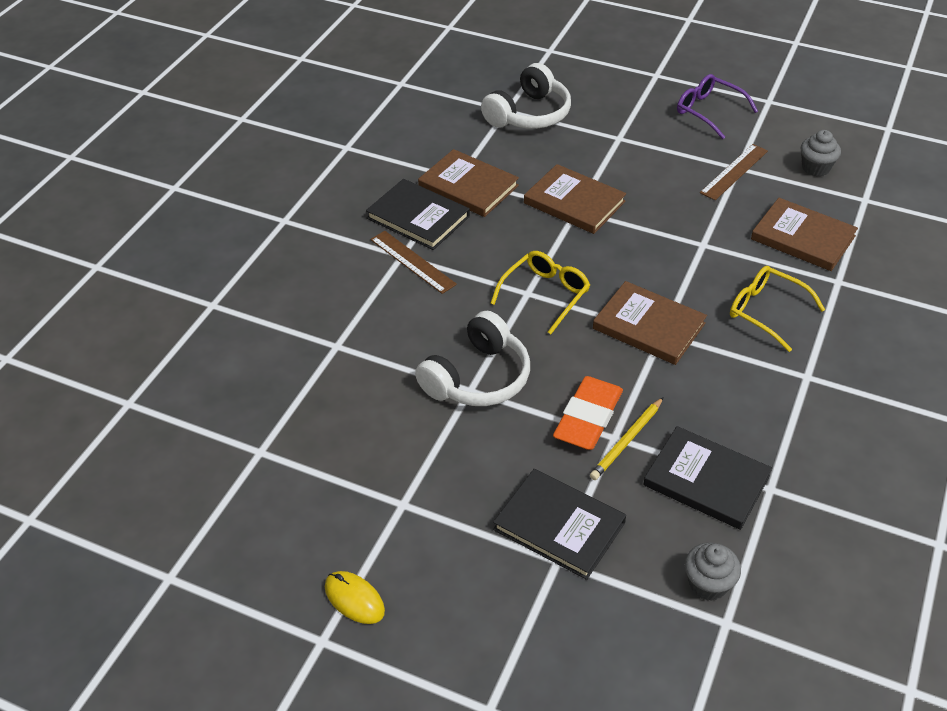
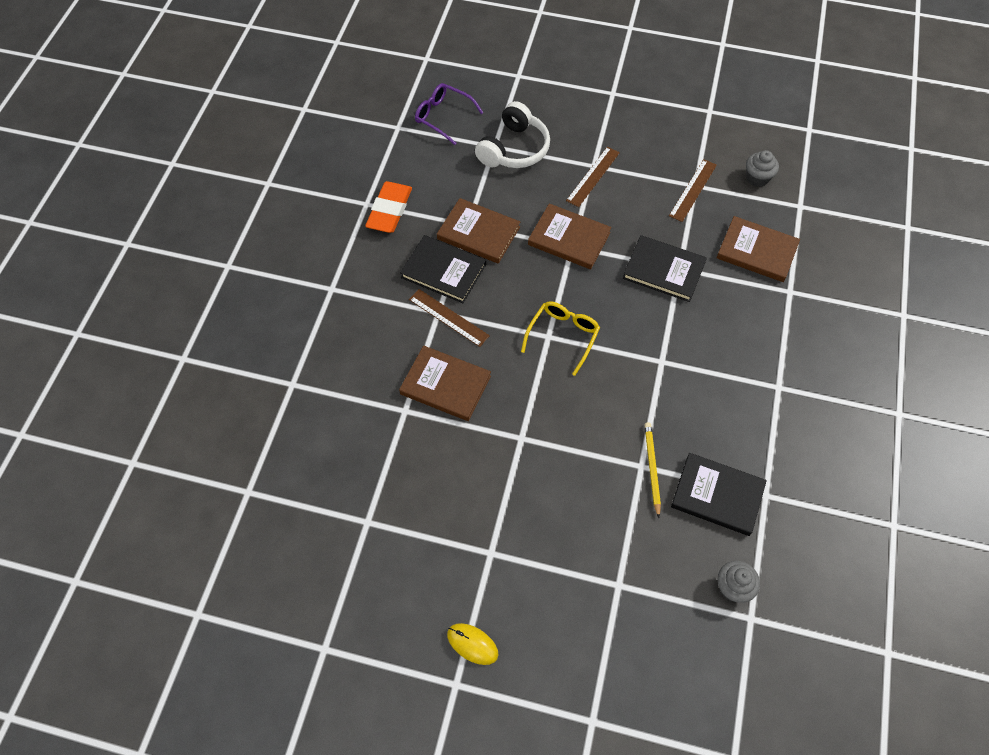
camera: 10 degrees left, 15 degrees up
(477, 377) = (524, 425): white headphones -> none
(559, 526) = (614, 554): black book -> black book (663, 270)
(588, 418) = (618, 451): orange eraser -> orange eraser (389, 210)
(616, 147) = (593, 176): none -> brown ruler
(627, 441) = (652, 468): yellow pencil -> yellow pencil turned 150 degrees clockwise
(649, 326) = (650, 356): brown book -> brown book (445, 385)
(708, 111) = (662, 128): purple glasses -> purple glasses (443, 117)
(766, 311) = (738, 329): yellow glasses -> none

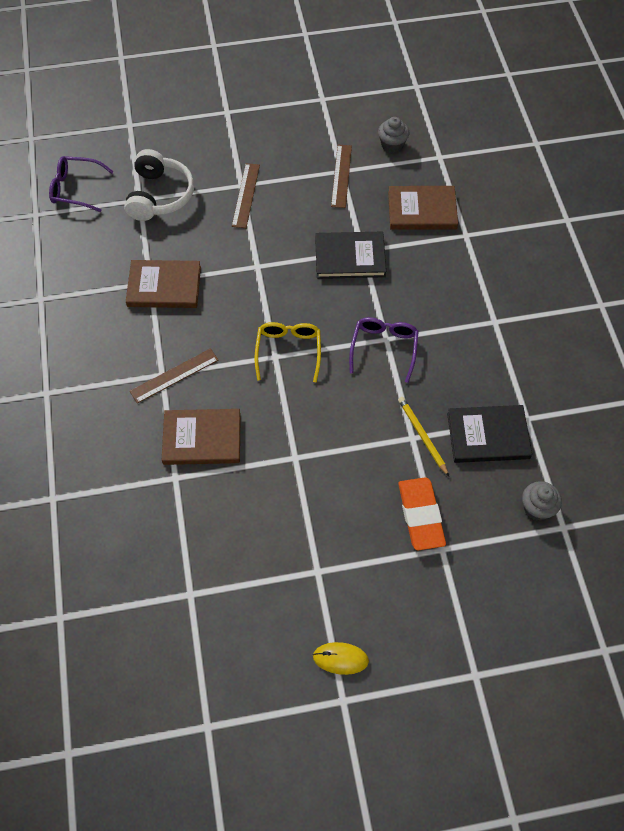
camera: 25 degrees left, 0 degrees up
(389, 210) = (67, 297): orange eraser -> orange eraser (420, 515)
(443, 271) = (148, 334): black book -> none
(448, 317) = (174, 375): brown ruler -> brown ruler turned 45 degrees counterclockwise
(569, 238) = (251, 260): brown book -> none
(655, 369) = (384, 348): none -> purple glasses

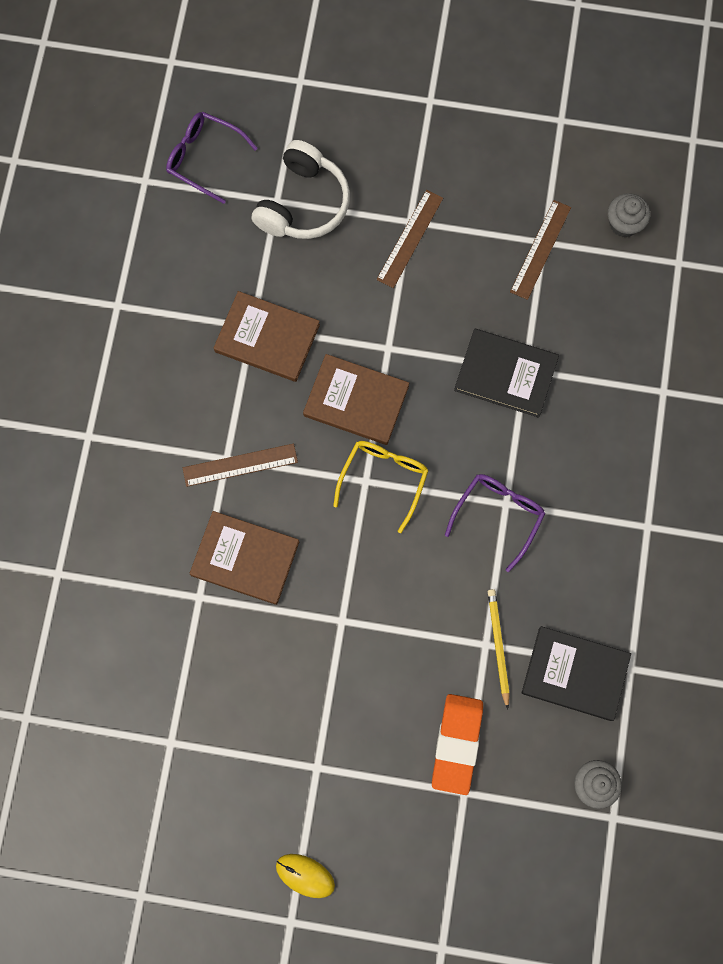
camera: 20 degrees right, 15 degrees up
(422, 210) = (623, 336): brown book -> brown book (356, 401)

